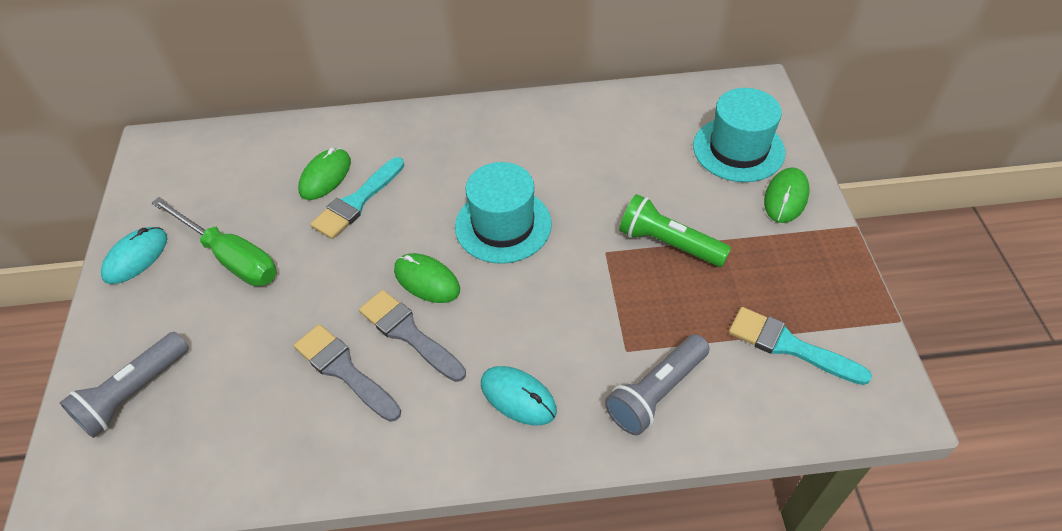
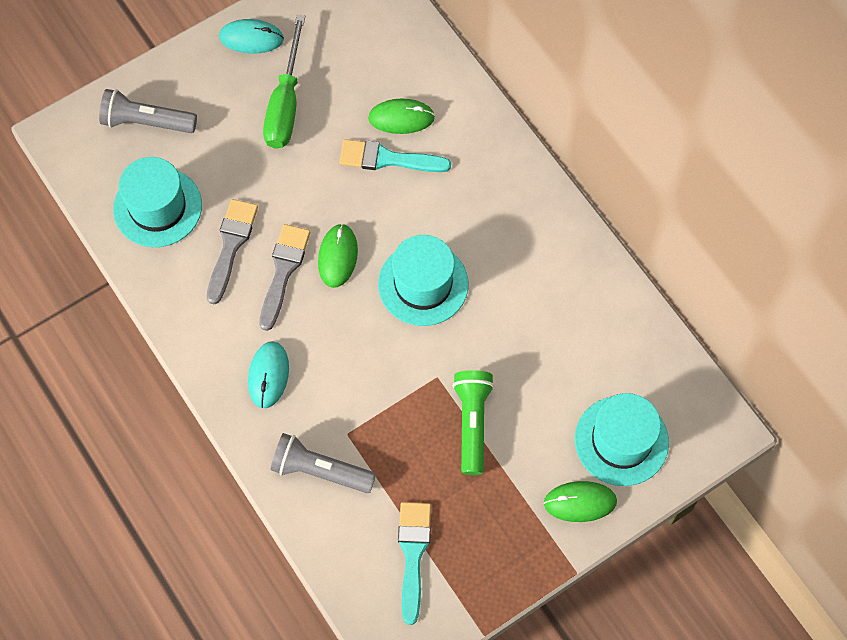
camera: 60 degrees right, 15 degrees up
(242, 425) = (157, 207): none -> turquoise hat

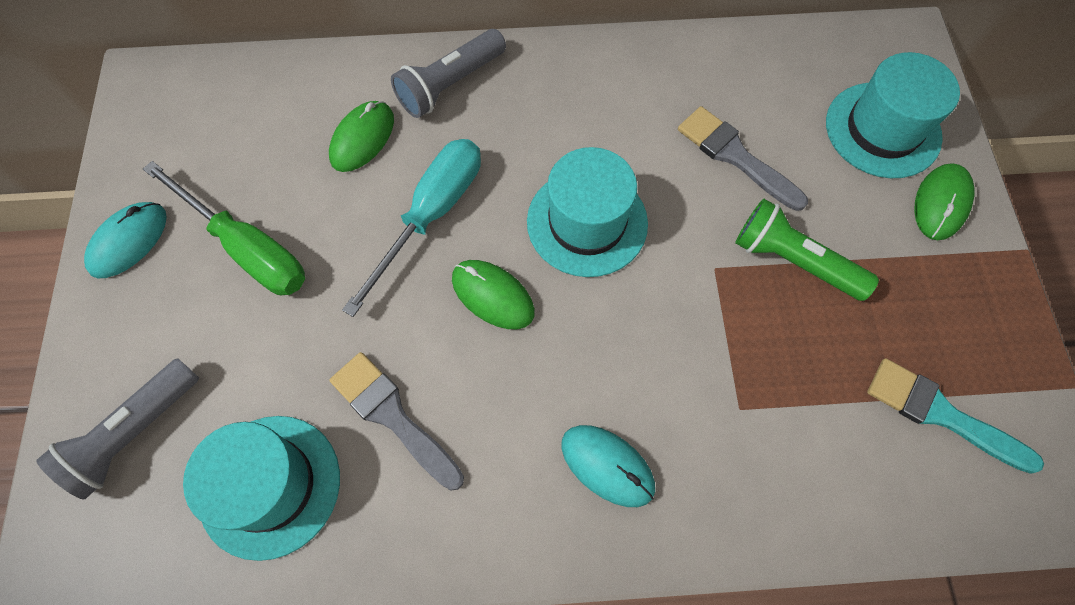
camera: 60 degrees left, 0 degrees up
(283, 271) = (471, 369): grey brush -> grey brush (735, 156)
(320, 470) = (777, 469): grey flashlight -> grey flashlight (450, 84)
(371, 191) = (431, 215): none -> turquoise screwdriver
(387, 159) = (403, 178): turquoise brush -> none

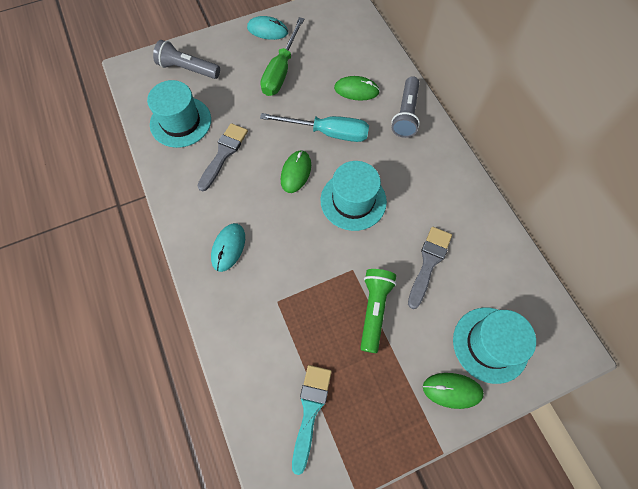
camera: 70 degrees right, 0 degrees up
(450, 84) = (406, 114): grey flashlight -> grey flashlight turned 105 degrees counterclockwise

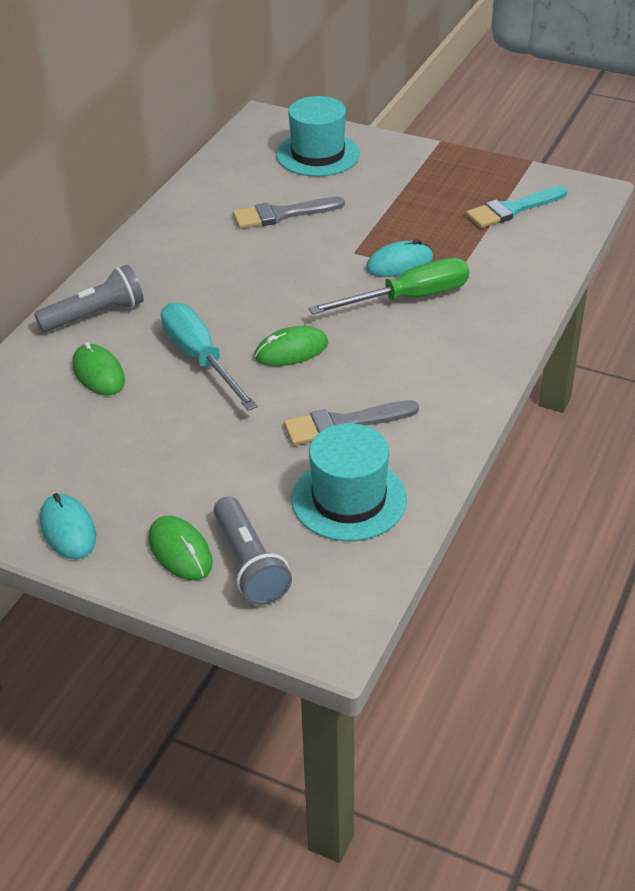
camera: 130 degrees left, 25 degrees down
(228, 247) = (450, 341): turquoise mouse -> turquoise mouse (399, 263)
(281, 71) = (140, 462): green screwdriver -> green screwdriver (409, 298)
(353, 200) = (273, 291): turquoise hat -> none
(374, 310) = (376, 221): green flashlight -> none
(452, 390) = (386, 155): green mouse -> green mouse (180, 551)

